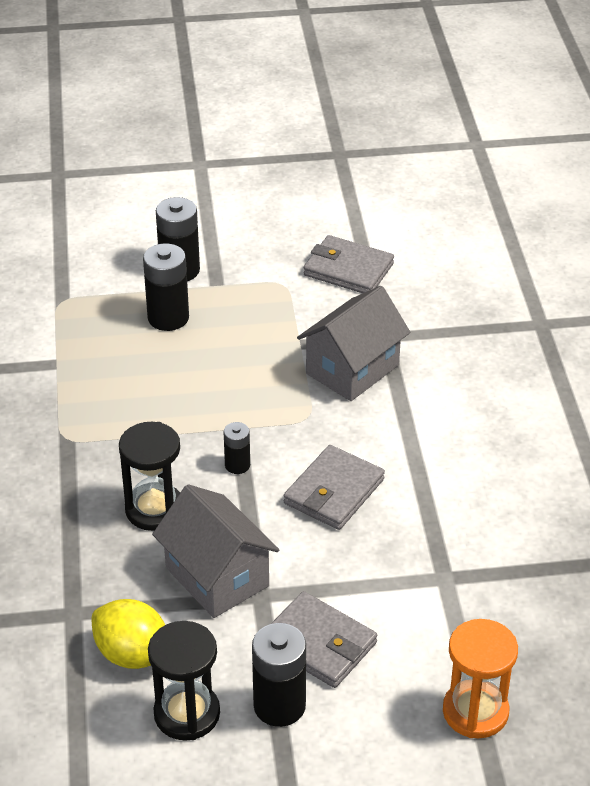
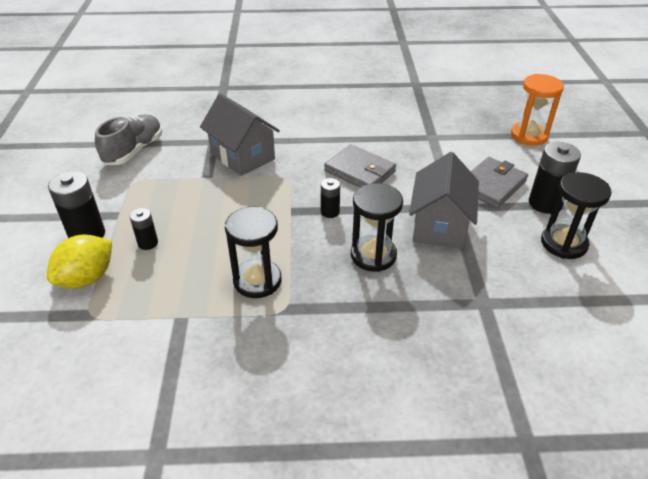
camera: 85 degrees left, 0 degrees up
(109, 412) = (257, 280): none -> black hourglass
(132, 655) = (518, 269): yellow lemon -> yellow lemon (87, 278)
(168, 318) = (148, 243): black battery -> black battery, size x0.56
(217, 577) = (439, 226): grey house -> grey house turned 45 degrees counterclockwise
(348, 269) = (134, 151): grey wallet -> grey shoe

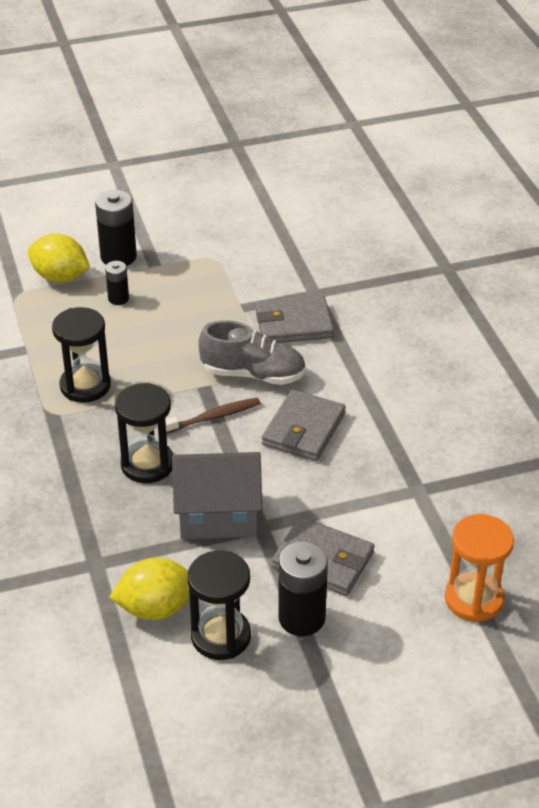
camera: 75 degrees right, 0 degrees up
(134, 151) = (268, 240): grey shoe -> grey shoe (253, 374)
(242, 156) = (293, 324): grey house -> grey wallet
(330, 212) = (212, 417): black battery -> brown toothbrush
(535, 273) = (156, 608): none -> yellow lemon

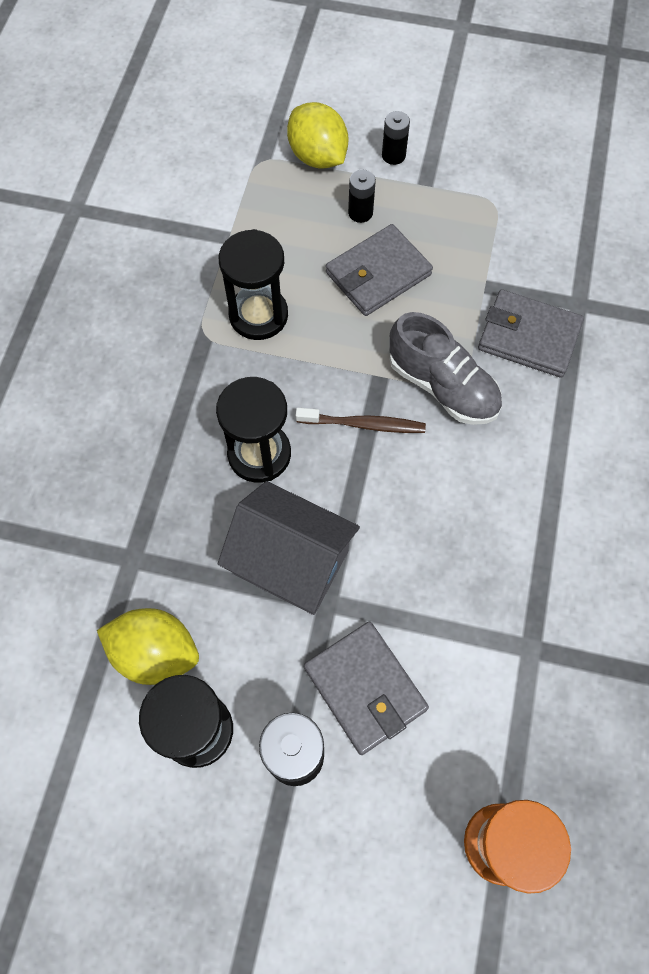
camera: 30 degrees right, 25 degrees up
(118, 257) = (393, 155): black battery -> black battery, size x0.56
(304, 429) = (452, 492): grey wallet -> grey wallet (378, 274)

